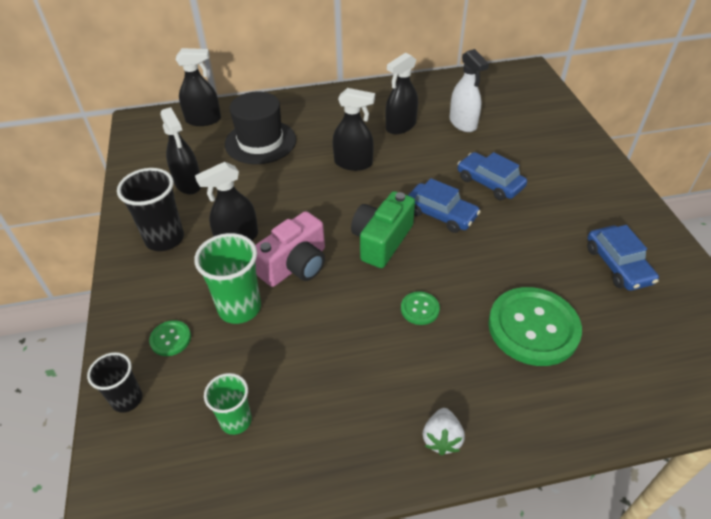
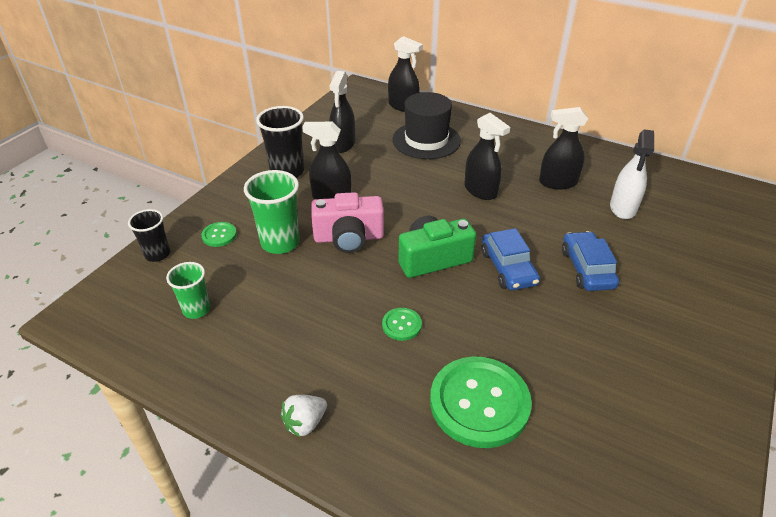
camera: 40 degrees right, 5 degrees down
(618, 265) = (634, 412): blue car -> none

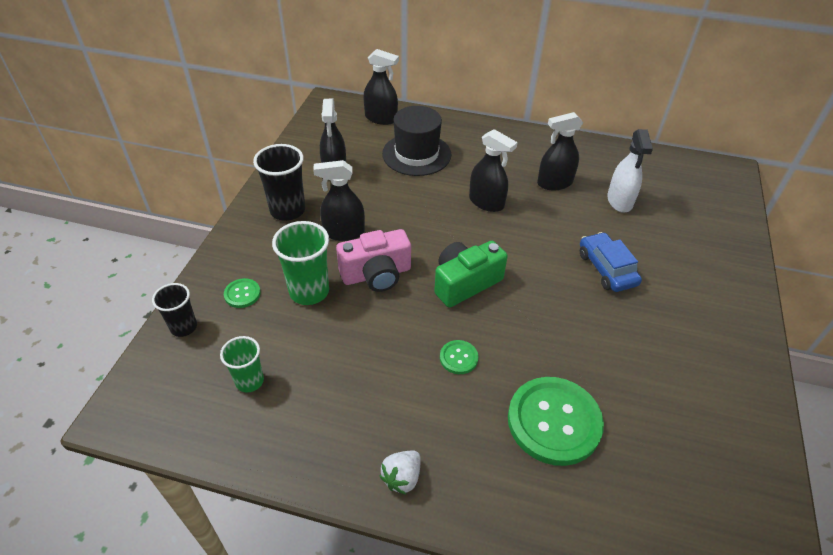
camera: 15 degrees left, 5 degrees up
(508, 268) = (537, 280): blue car -> none

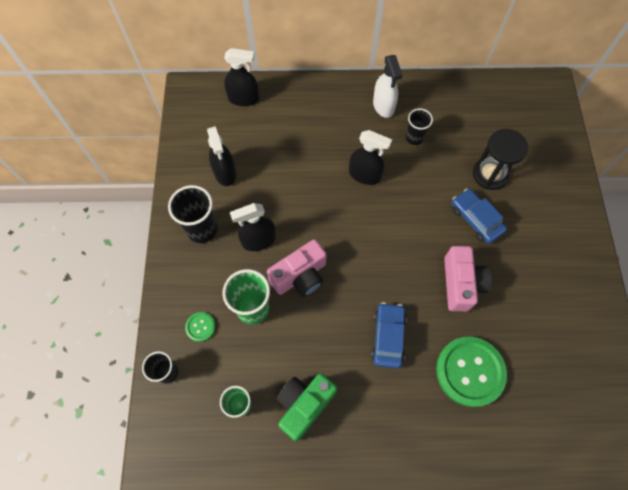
camera: 15 degrees left, 20 degrees up
(402, 477) = (379, 449): white strawberry -> none
(416, 154) = (289, 135): black hat -> none
(458, 358) = (388, 337): green button -> blue car
(465, 283) = (372, 265): green camera -> green camera (304, 405)
(554, 183) = (414, 138): black spray bottle -> black cup
(569, 326) = (461, 284): none -> pink camera
(619, 201) = (470, 144): white spray bottle -> white spray bottle (383, 106)
(636, 232) = (490, 174): none -> black hourglass

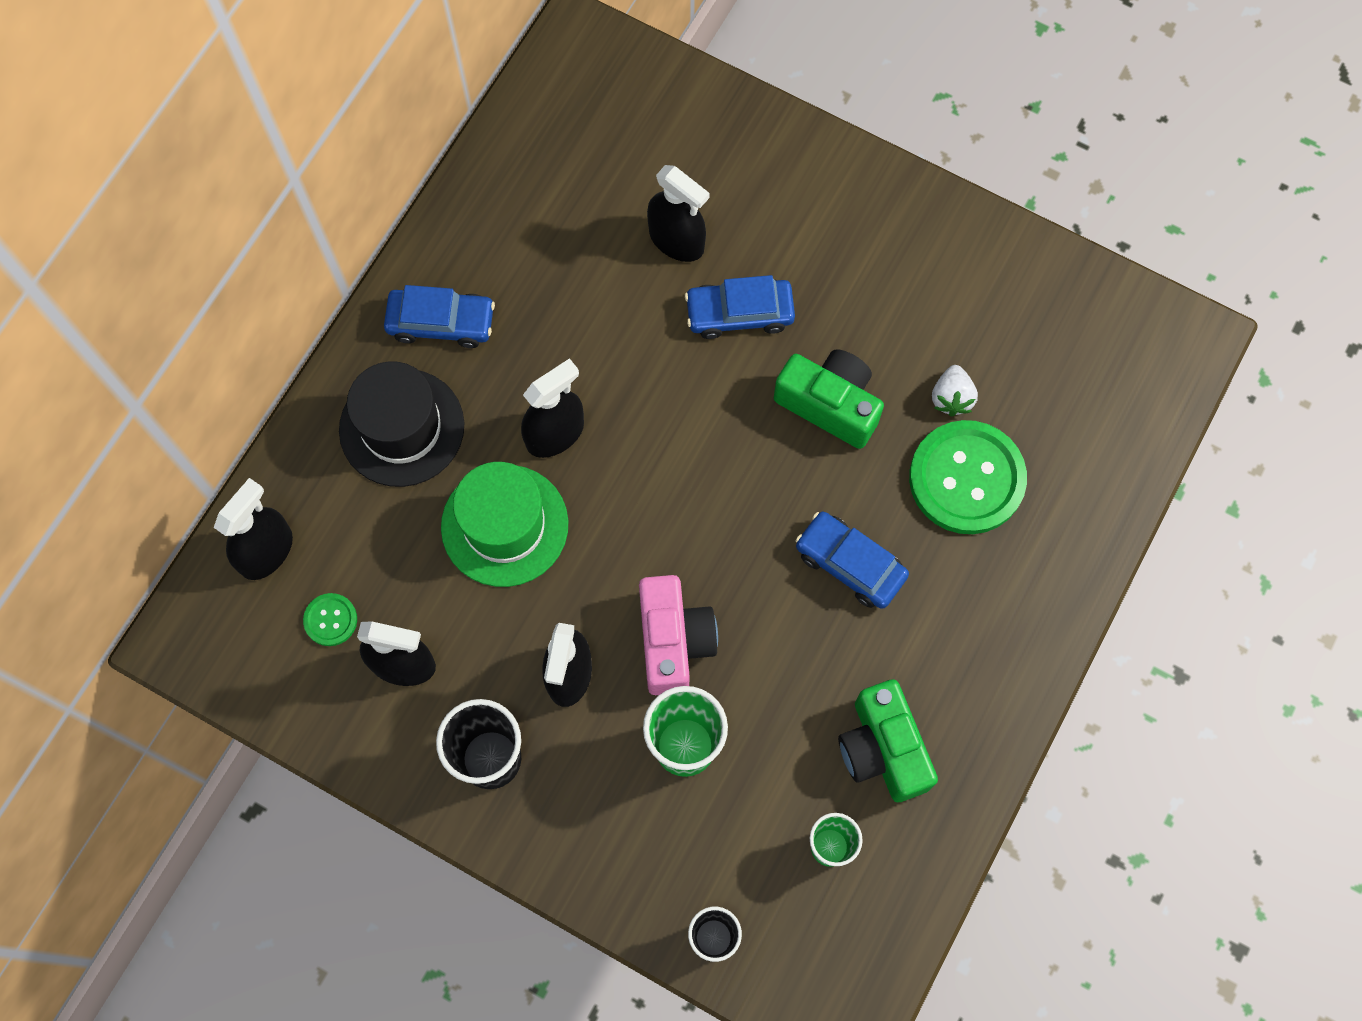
camera: 60 degrees left, 5 degrees up
(200, 327) = (667, 847): green button -> green button (330, 620)
(310, 178) = (504, 525): none -> green hat
(327, 117) = (402, 427): none -> black hat
(383, 106) = (441, 322): white spray bottle -> blue car
(414, 138) = (536, 312): black cup -> none
(461, 284) = (830, 404): pink camera -> green camera
(490, 174) = (676, 240): black hourglass -> black spray bottle
(506, 340) = (951, 398): none -> white strawberry

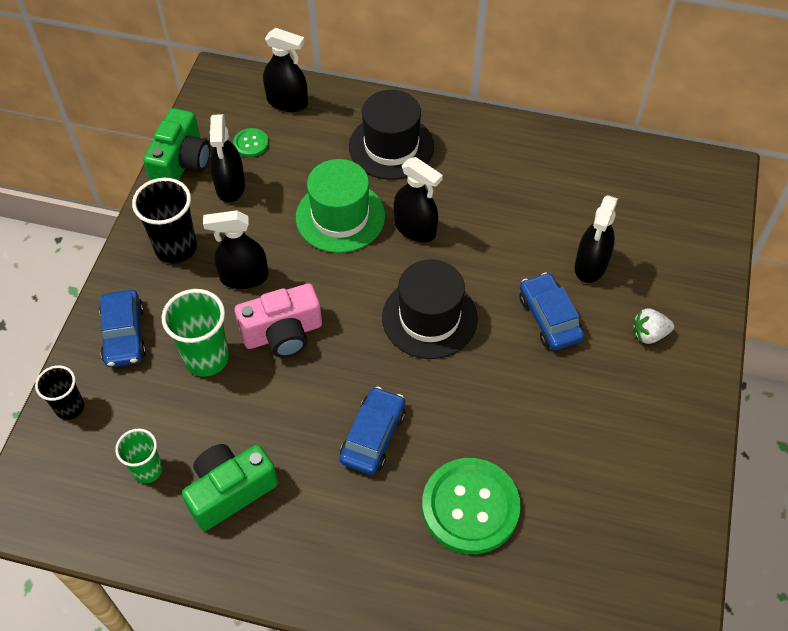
camera: 75 degrees right, 15 degrees down
(441, 322) = (472, 149): blue car -> blue car (124, 334)
(700, 454) = (429, 318): none -> black hat
(830, 404) = (498, 394): green camera -> green camera (181, 163)
(951, 398) = (536, 481): white strawberry -> white strawberry (649, 334)

